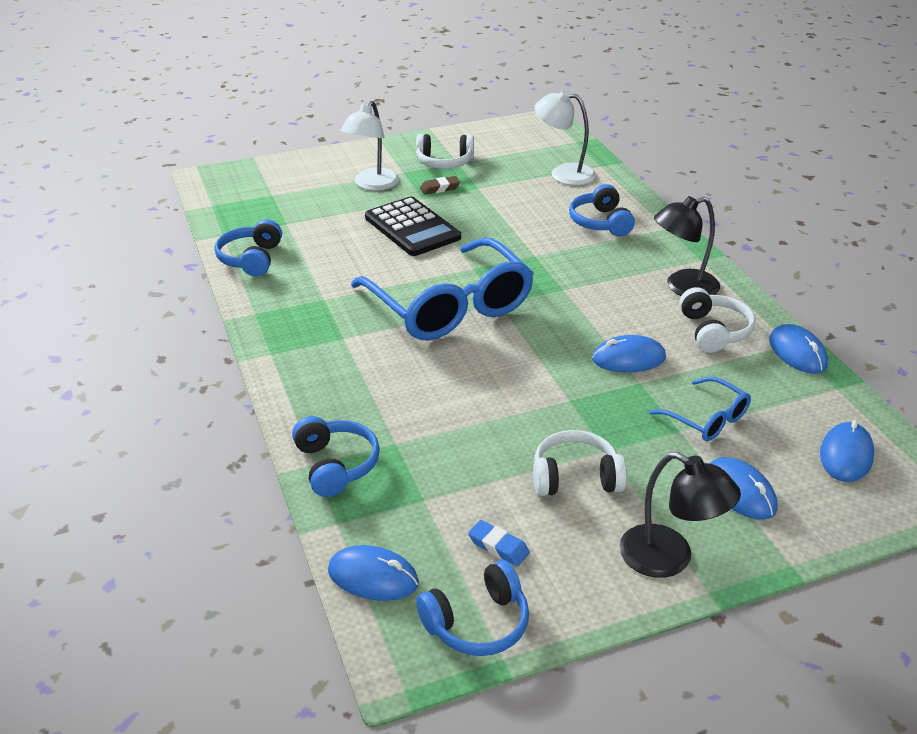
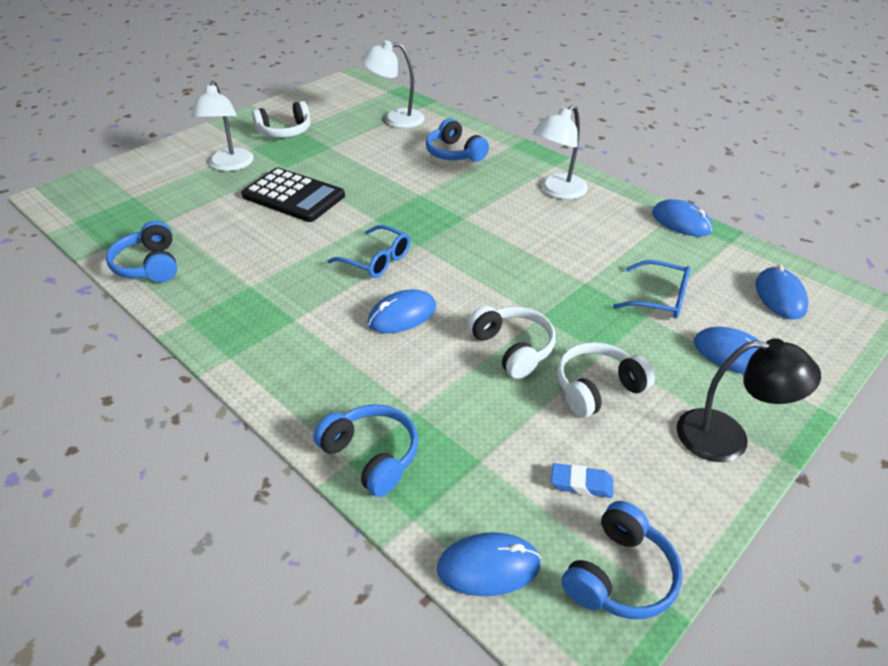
camera: 25 degrees left, 5 degrees up
(440, 188) = (296, 155): brown eraser -> none
(450, 306) = (376, 260): blue glasses -> blue glasses, size x0.47
(628, 358) = (561, 264): blue mouse -> blue mouse (402, 315)
(682, 287) = (557, 191): black lamp -> white lamp
(713, 331) = (608, 222): white headphones -> white headphones (512, 348)

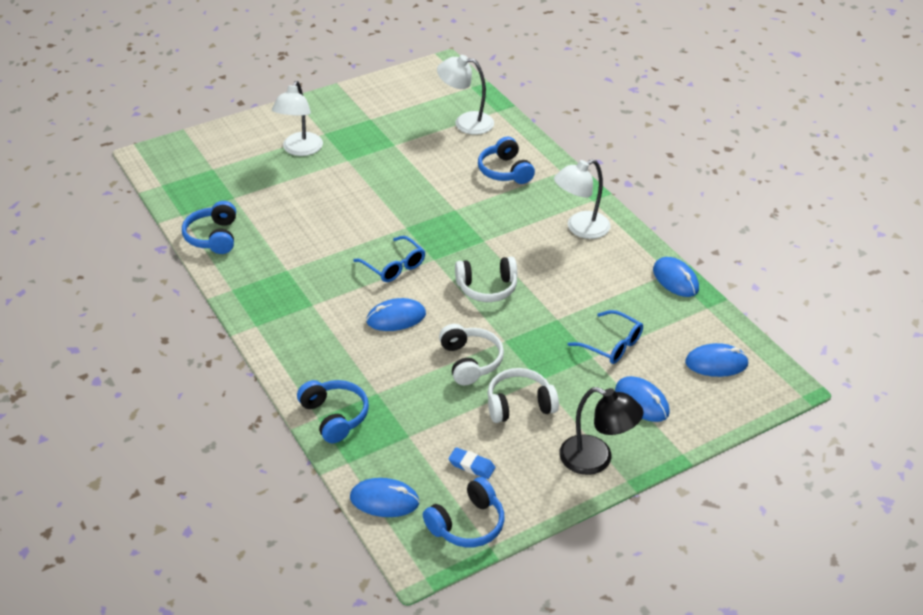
camera: 15 degrees right, 0 degrees up
(285, 131) = (359, 120): white headphones -> white headphones (487, 288)
(293, 196) = (345, 192): black calculator -> none
(780, 296) = (716, 363): blue mouse -> blue mouse turned 75 degrees clockwise

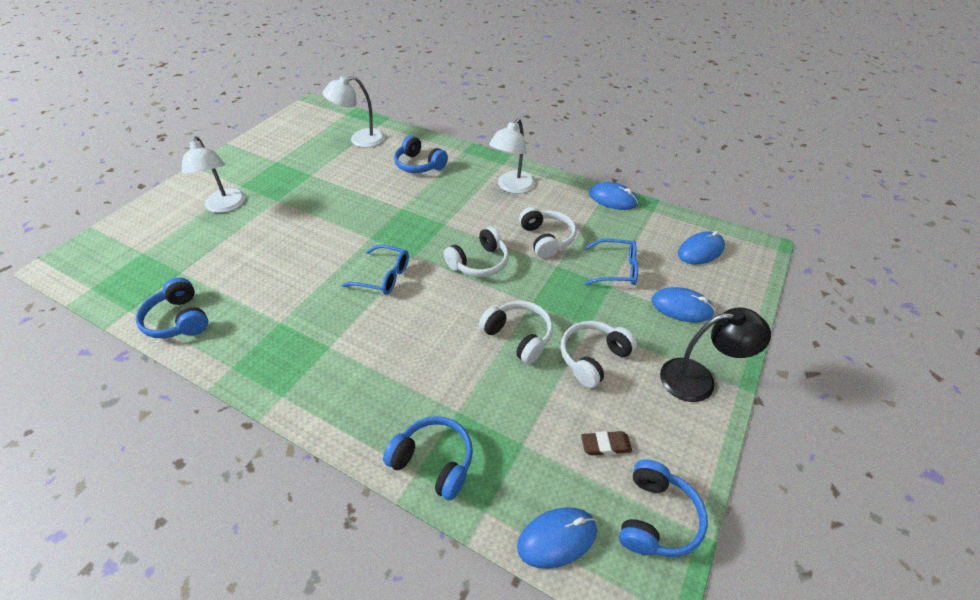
camera: 30 degrees left, 5 degrees up
(396, 318) = (420, 324): blue mouse -> none
(471, 466) = (605, 445): blue eraser -> brown eraser
(569, 291) = (546, 239): none -> white headphones

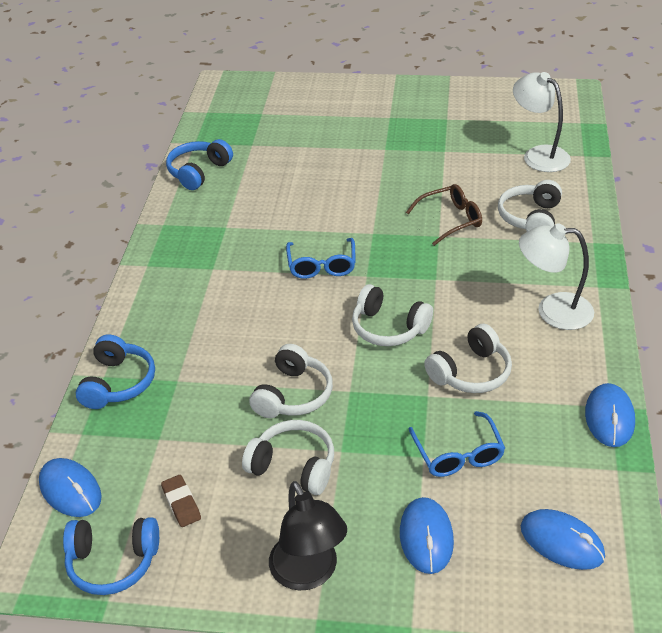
camera: 70 degrees right, 5 degrees down
(225, 206) = (352, 124): white lamp -> none
(390, 197) = (450, 220): none -> brown glasses
(419, 165) = (530, 218): blue headphones -> white headphones

